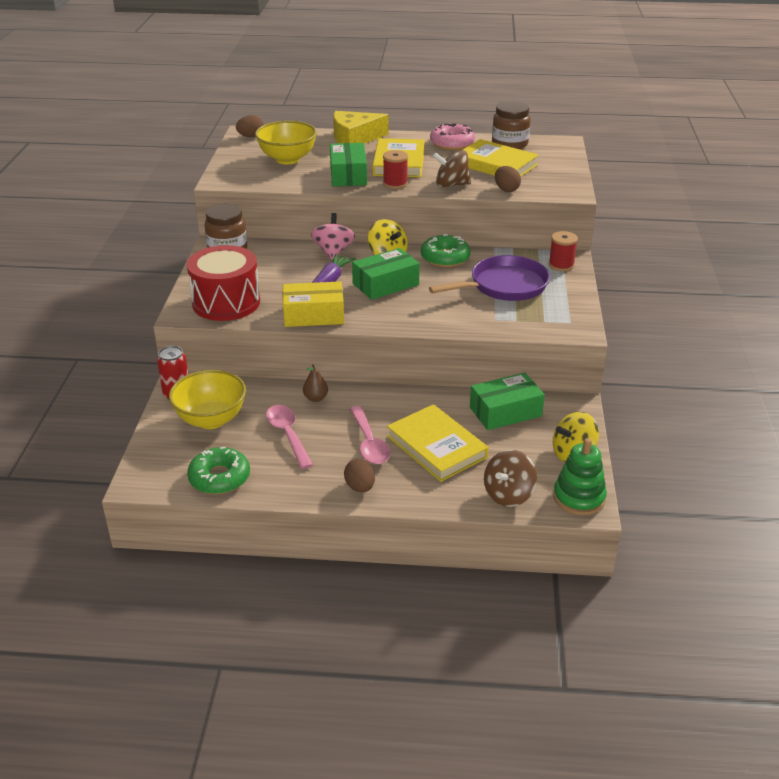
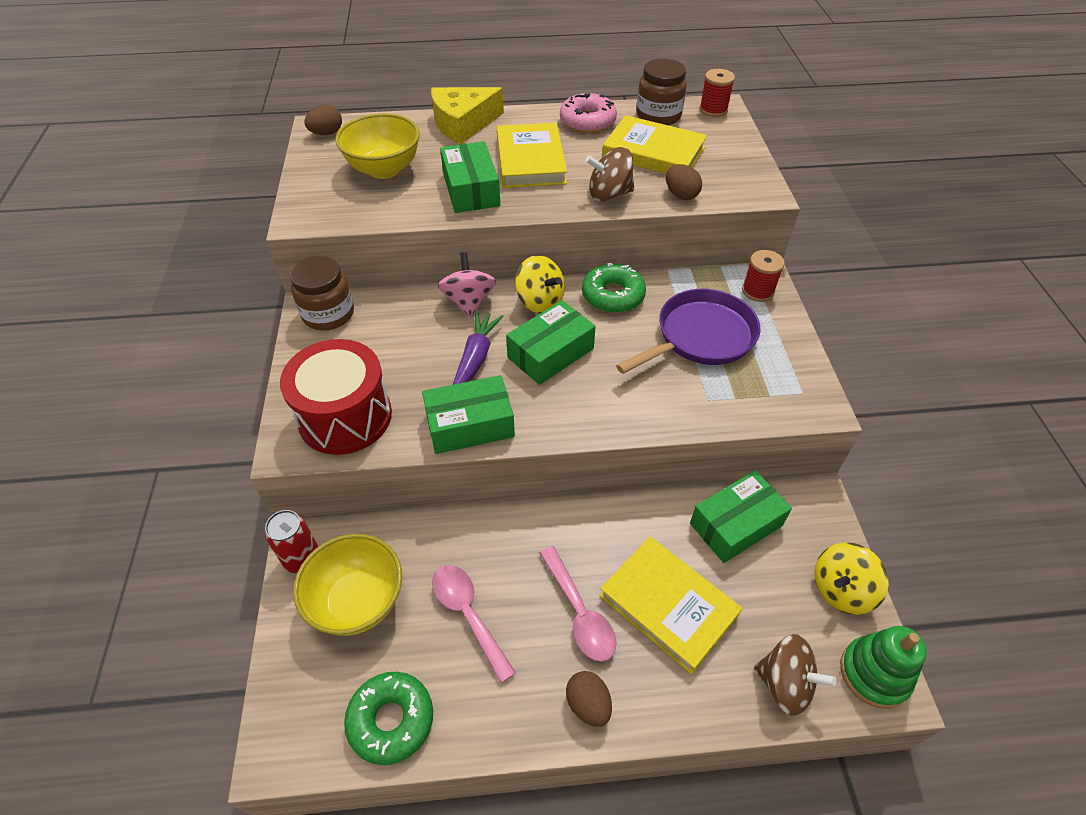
camera: 10 degrees left, 15 degrees up
(313, 315) = (470, 425): yellow box -> green box
(315, 398) = (490, 537): brown pear -> none
(395, 183) = (536, 199): red spool -> red spool (713, 110)
(508, 494) = (785, 684): brown spinning top -> brown spinning top turned 90 degrees counterclockwise

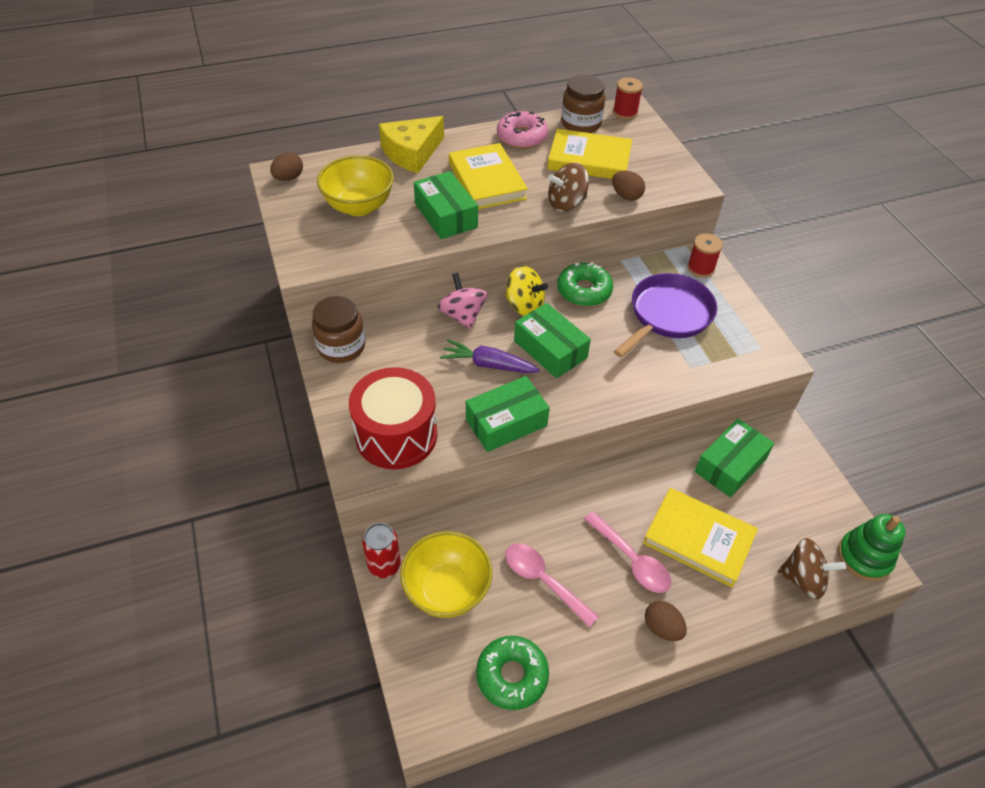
camera: 15 degrees left, 0 degrees up
(476, 358) = (488, 364): purple carrot -> purple carrot turned 75 degrees counterclockwise
(550, 353) = (550, 349): green box -> green box turned 75 degrees counterclockwise
(841, 590) = (823, 500): yellow spinning top -> none

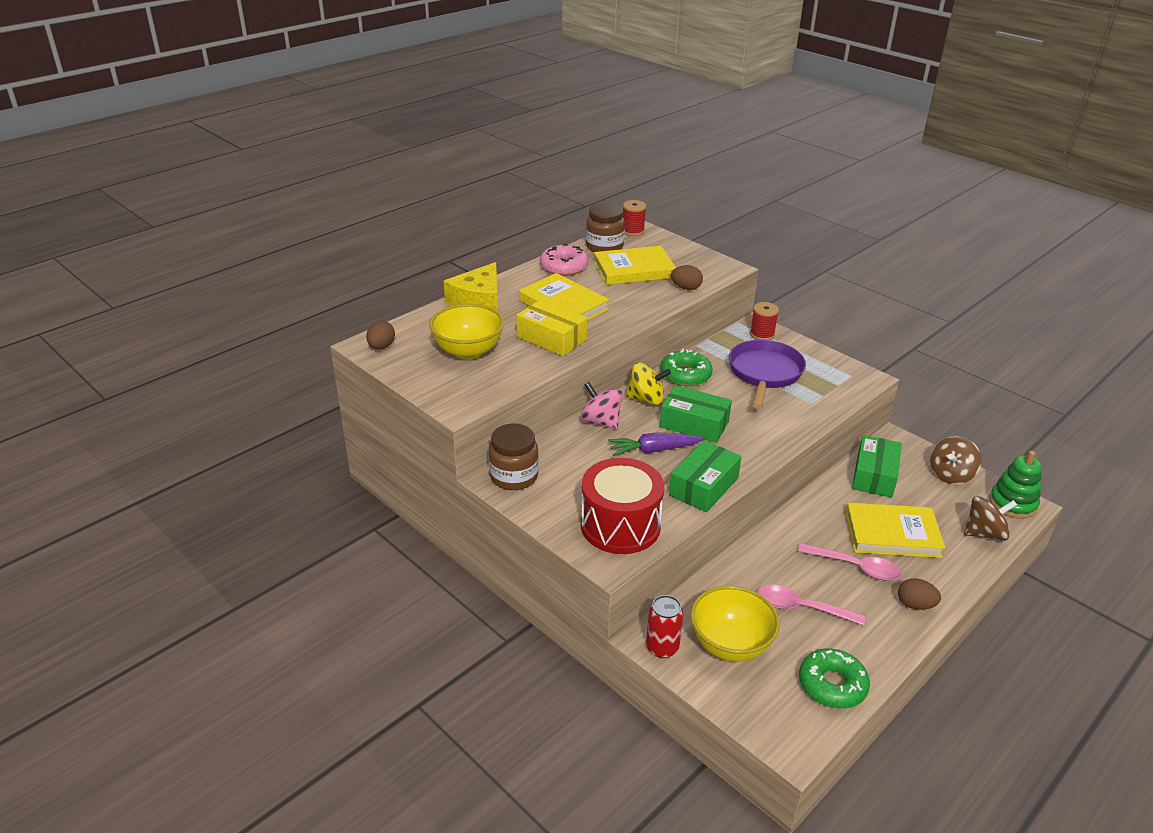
camera: 25 degrees left, 15 degrees down
(446, 215) = (551, 338): green box -> yellow box
(566, 203) = (643, 304): brown spinning top -> brown spinning top (951, 475)

